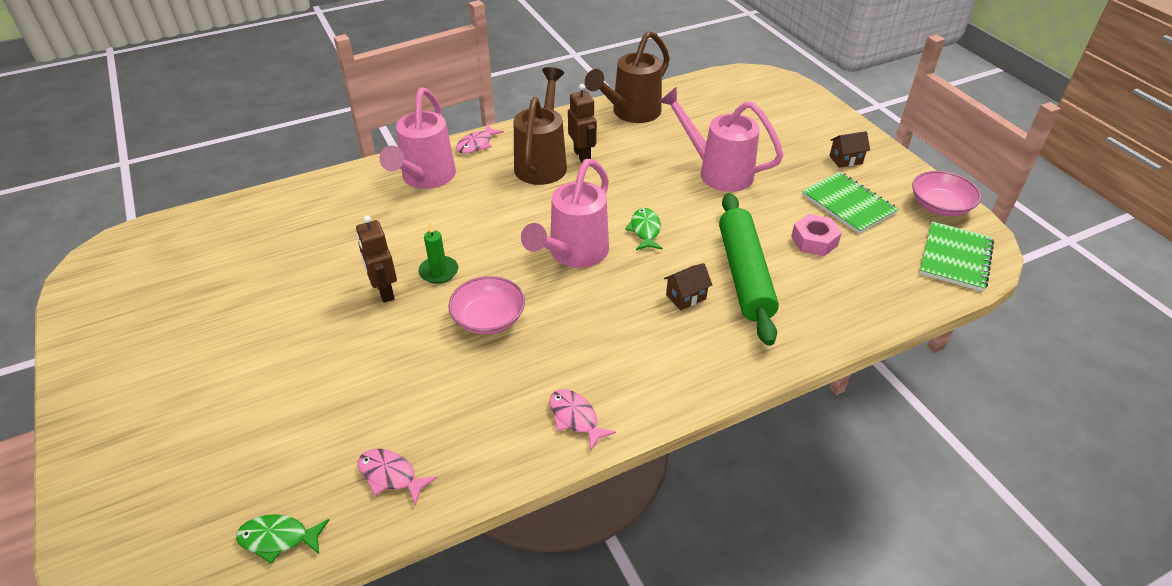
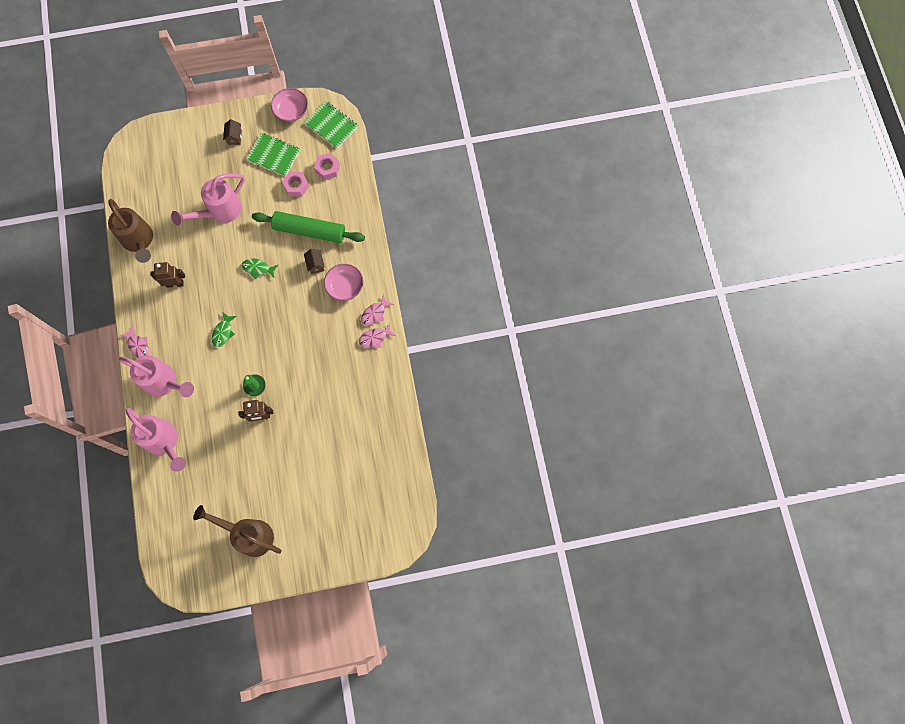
camera: 75 degrees left, 30 degrees up
(278, 538) = (400, 472): green fish -> green fish (223, 332)
(391, 475) = (382, 423): pink fish -> pink fish (375, 313)
(488, 318) = (299, 365): pink bowl -> pink bowl (345, 286)
(543, 162) = (173, 309): brown watering can -> brown watering can (248, 534)
(573, 255) = (265, 312): pink watering can -> pink watering can (164, 442)
(848, 204) = (273, 155): green notebook -> green notebook turned 45 degrees clockwise
(873, 271) = (327, 168): none -> pink nut

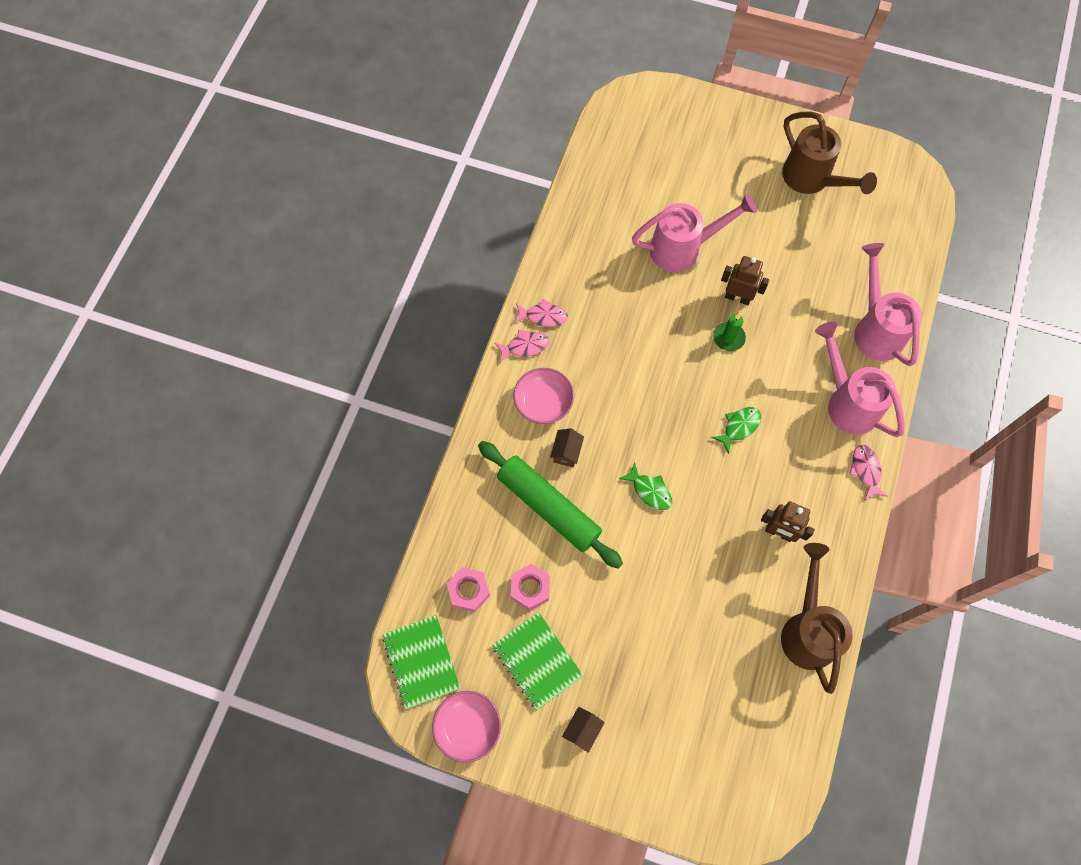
camera: 150 degrees left, 5 degrees down
(219, 212) = (665, 610): pink watering can -> pink watering can (683, 249)

